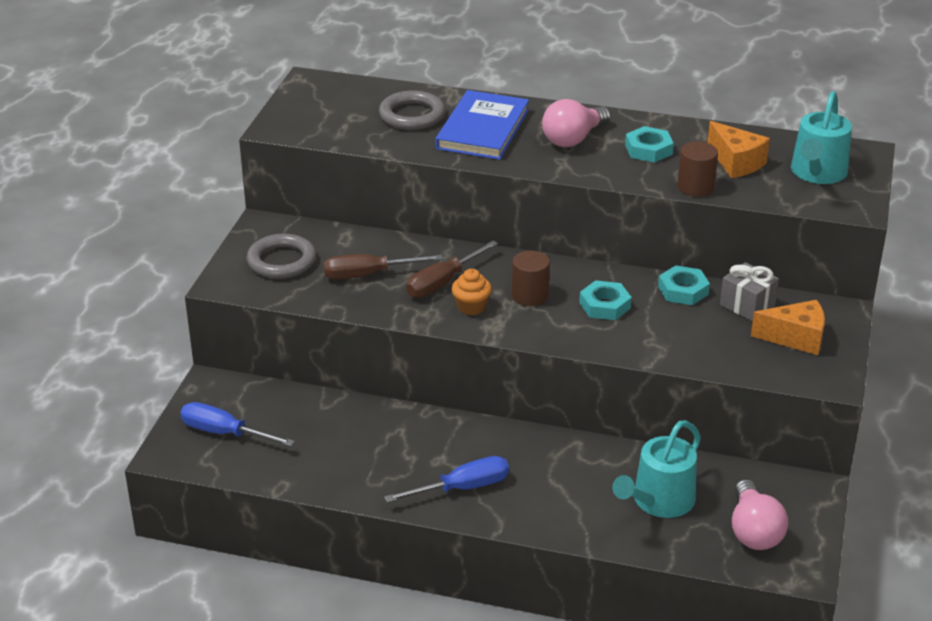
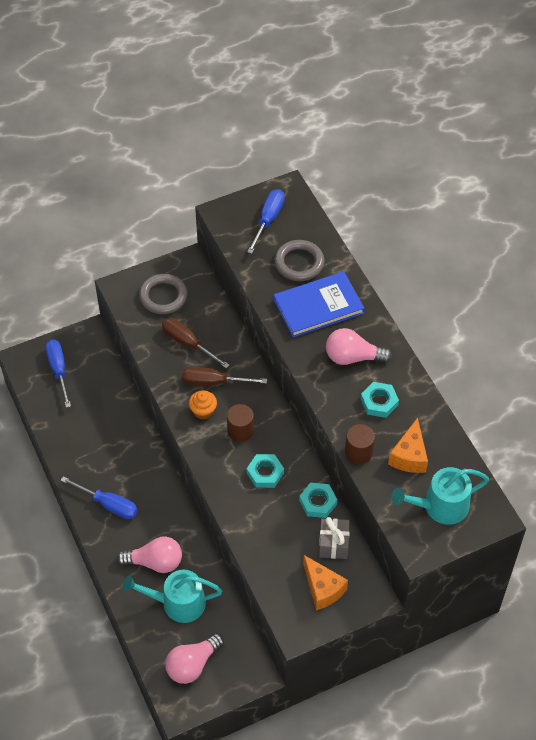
camera: 50 degrees right, 20 degrees up
(329, 107) = (268, 220): none -> blue screwdriver
(584, 491) = (155, 562): none -> pink light bulb

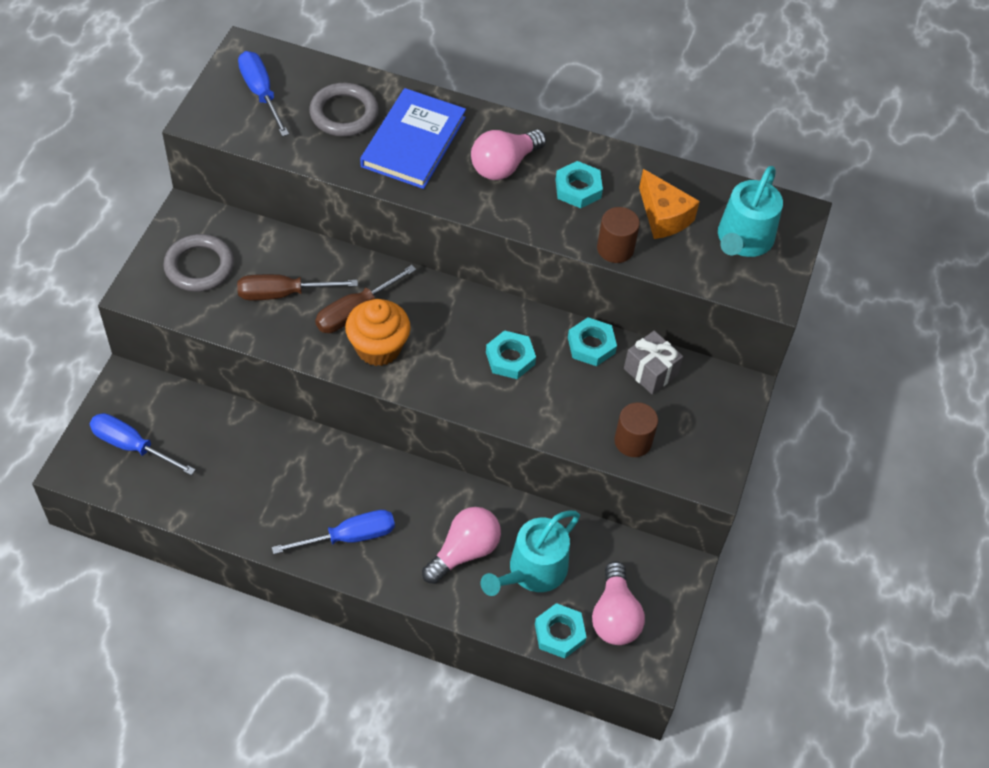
camera: 50 degrees left, 0 degrees up
(154, 647) = (559, 633): none -> turquoise nut
(203, 411) = (378, 348): orange cupcake -> orange cupcake, size x1.61
(240, 431) = (438, 337): brown cylinder -> brown cylinder (633, 441)
(323, 589) = (689, 420): orange cheese -> none

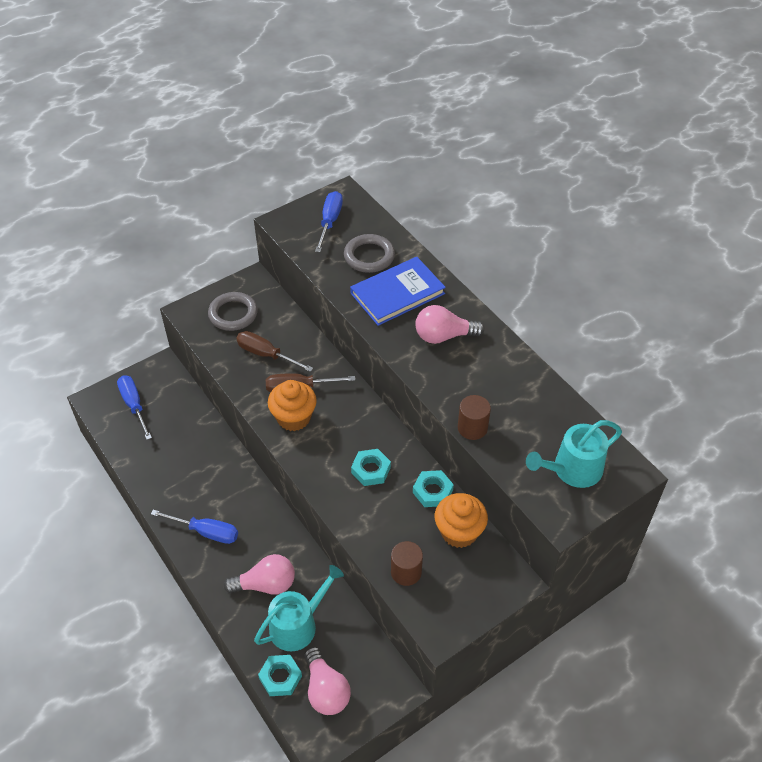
camera: 40 degrees right, 5 degrees down
(532, 571) = (298, 624): turquoise watering can -> turquoise watering can turned 150 degrees clockwise
(578, 189) = (481, 375): turquoise nut -> none
(614, 616) = (326, 690): pink light bulb -> pink light bulb turned 60 degrees counterclockwise
(650, 372) = (459, 532): grey gift -> orange cupcake
(663, 216) = (526, 424): orange cheese -> none

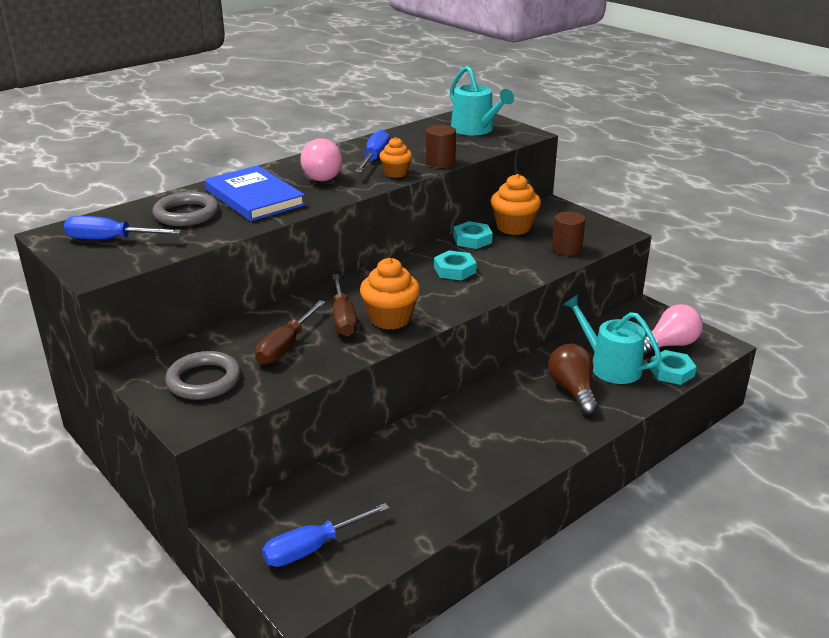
camera: 95 degrees left, 20 degrees down
(206, 532) = (519, 443): blue screwdriver -> blue screwdriver (374, 158)
(265, 584) = (572, 391): pink light bulb -> brown light bulb
(445, 390) = (395, 173): none -> orange cupcake

